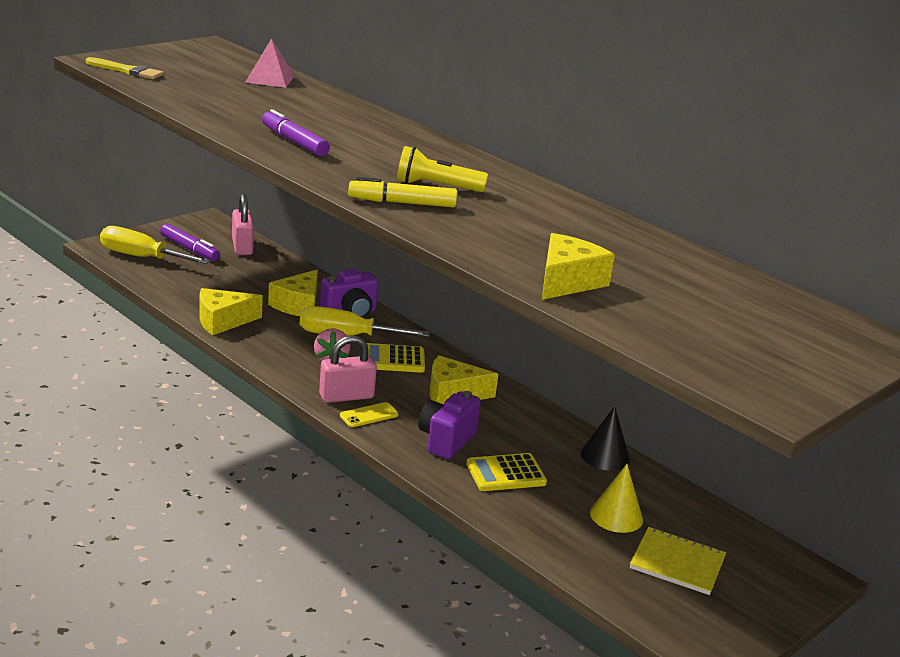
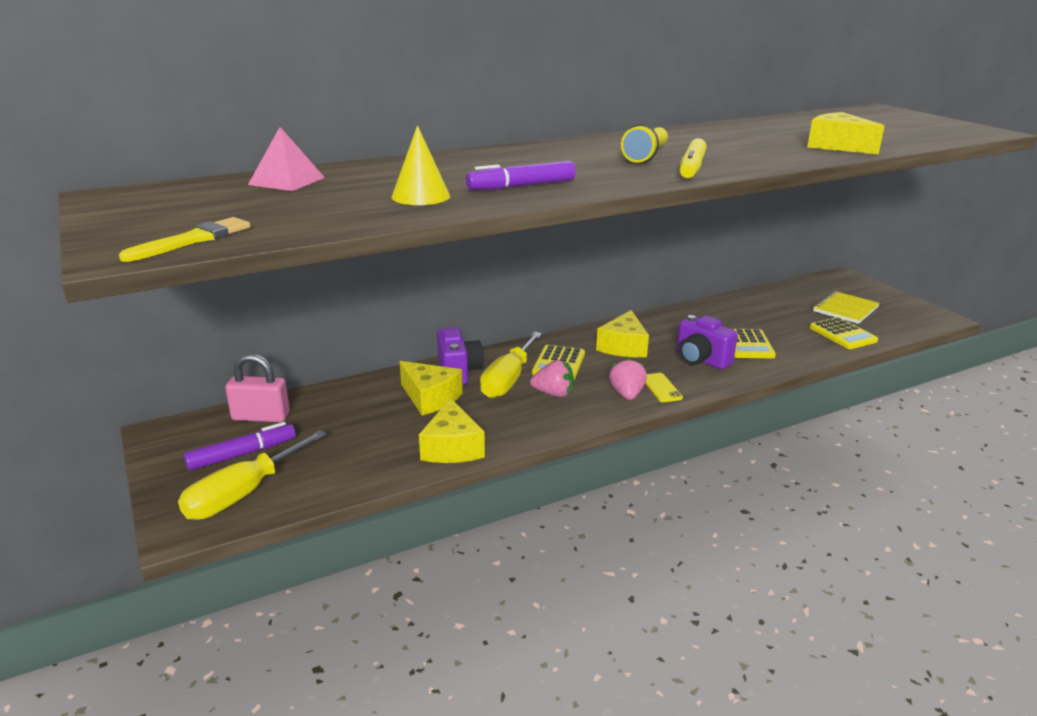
camera: 70 degrees left, 0 degrees up
(346, 396) = (627, 394): pink padlock -> pink strawberry
(585, 551) = (842, 334): none -> yellow calculator
(605, 456) = (716, 307): black cone -> none
(616, 516) = (795, 317): yellow cone -> yellow cone (421, 196)

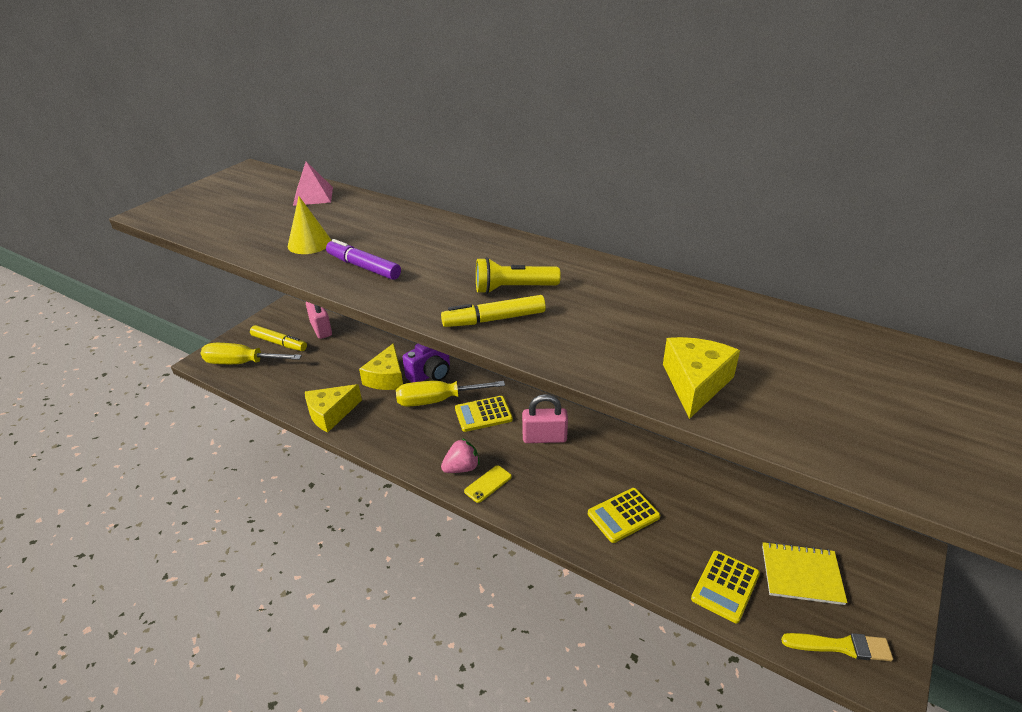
camera: 60 degrees right, 10 degrees up
(193, 240) = (182, 218): yellow brush -> yellow brush (841, 646)
(241, 454) = (279, 343): purple marker -> yellow marker
(553, 394) = (434, 430): pink strawberry -> none
(624, 346) = (544, 438): yellow cheese -> pink padlock
(701, 360) = (561, 492): purple camera -> none

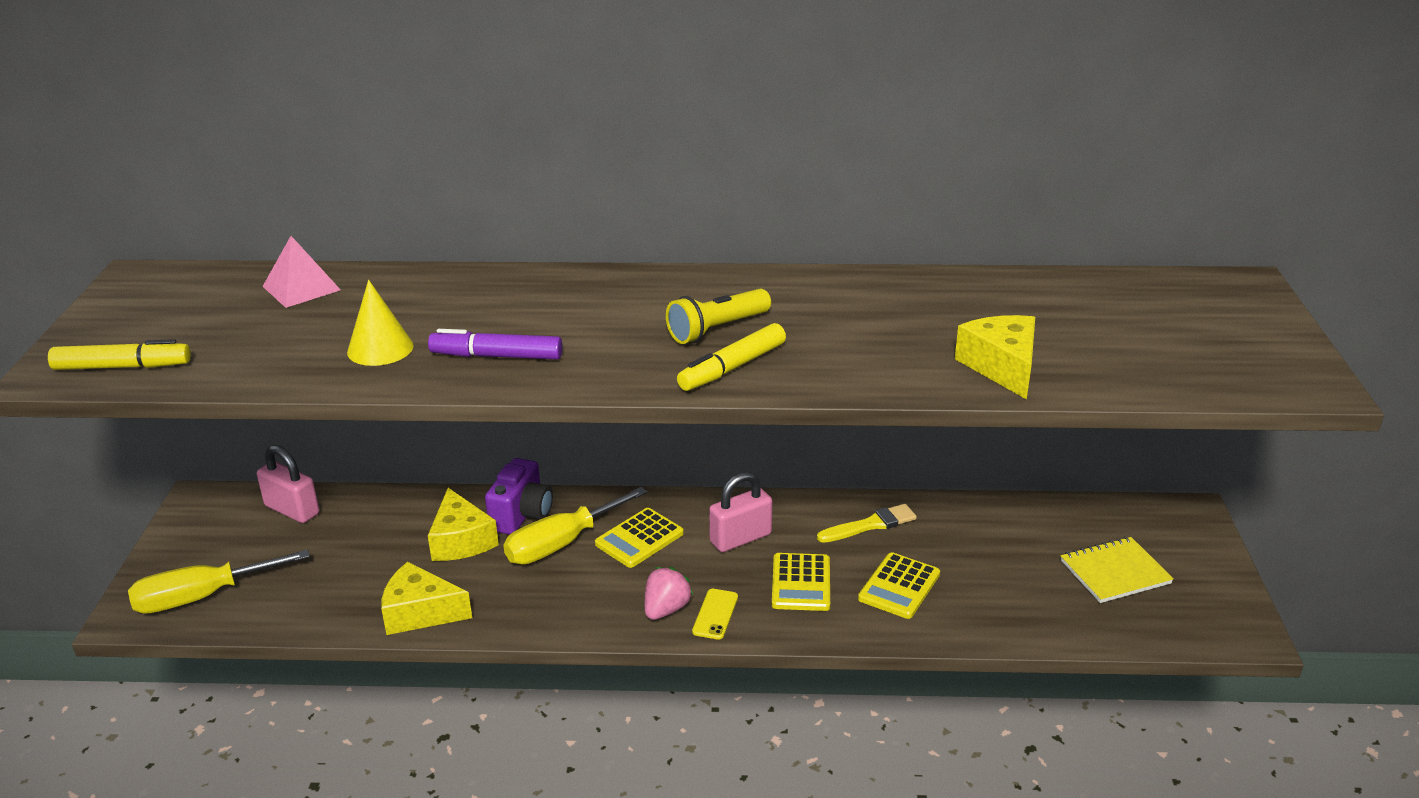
camera: 30 degrees left, 5 degrees down
(279, 343) = (239, 550): yellow marker -> yellow marker (122, 367)
(331, 414) = (420, 612): yellow cheese -> yellow cheese turned 75 degrees clockwise
(725, 586) = (1053, 613): yellow calculator -> yellow calculator (801, 583)
(841, 646) = (1192, 621): yellow brush -> yellow brush (870, 525)

